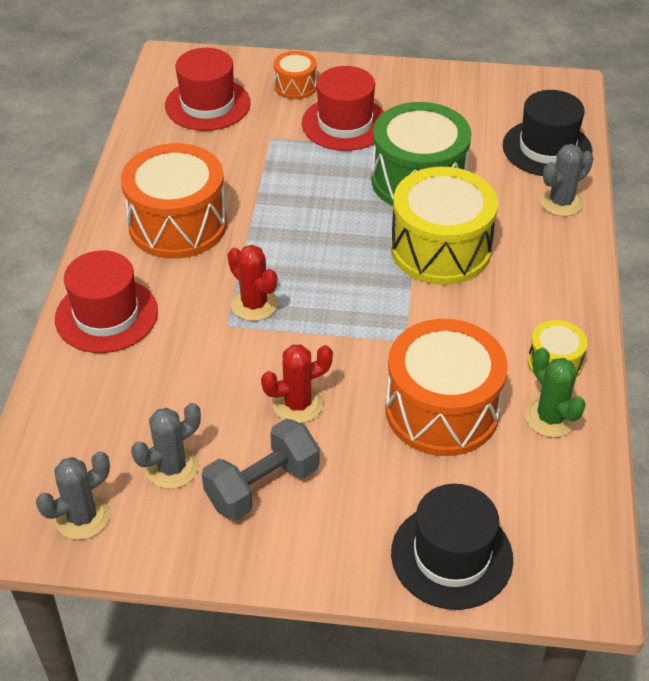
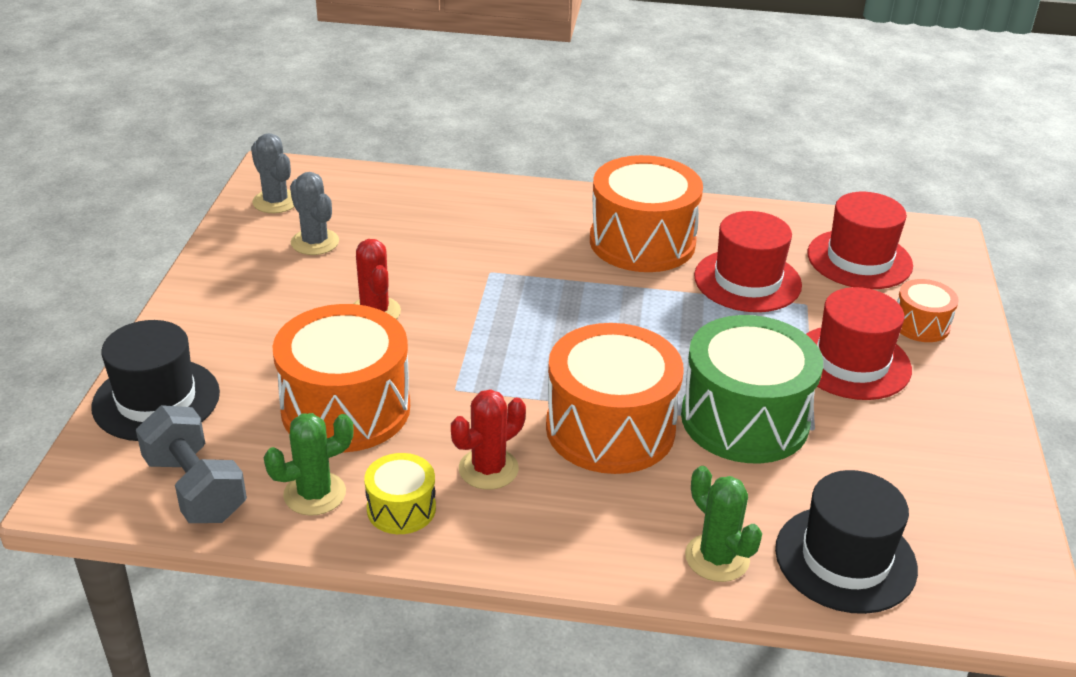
camera: 90 degrees right, 10 degrees down
(106, 315) = (509, 205): red hat -> red hat (747, 281)
(254, 304) = (519, 288): red cactus -> red cactus (488, 469)
(262, 486) = (279, 289): grey dumbbell -> grey dumbbell (195, 488)
(440, 249) = (610, 428): yellow drum -> orange drum
(561, 202) = (717, 558): grey cactus -> green cactus

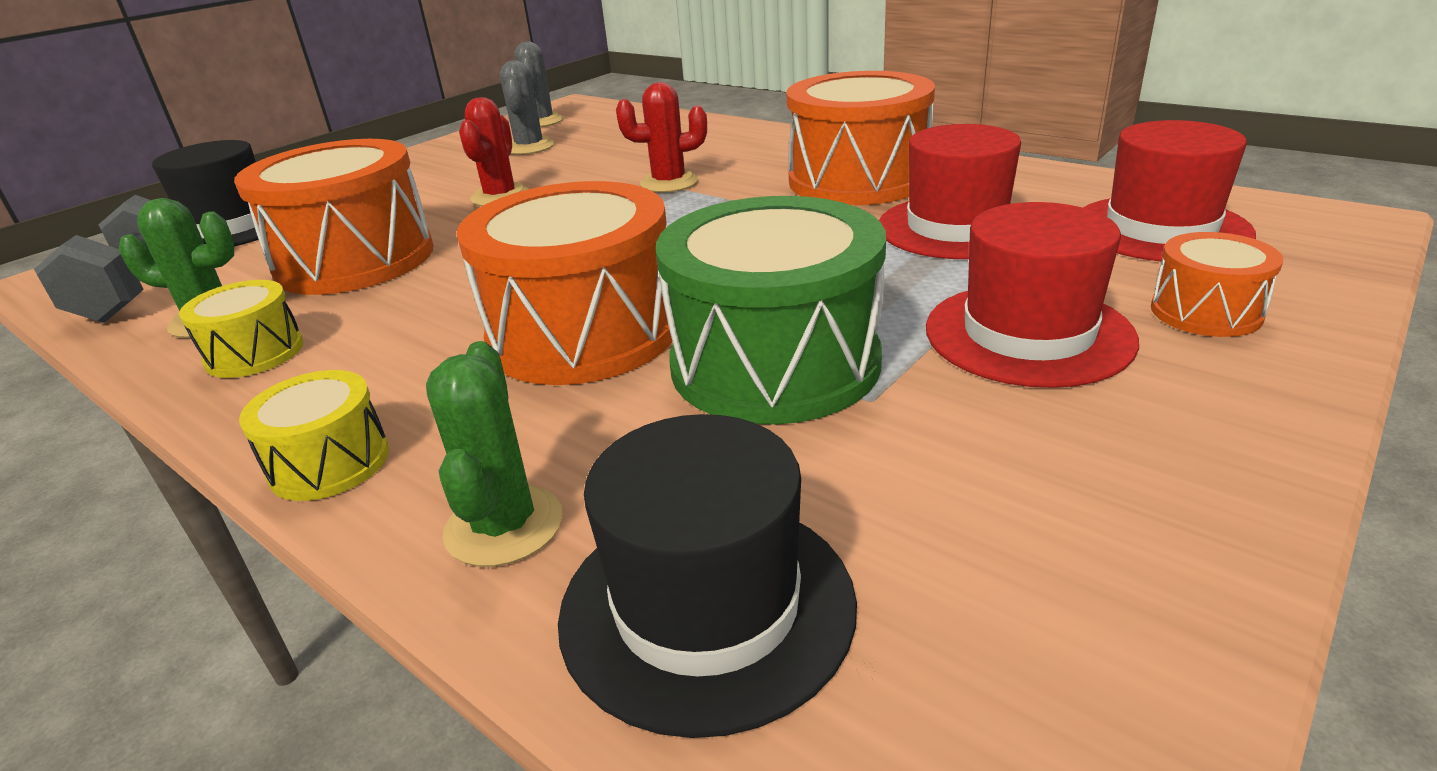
camera: 35 degrees right, 5 degrees down
(488, 469) = (393, 339): red cactus -> red cactus (669, 183)
(576, 560) = (329, 463): none -> yellow drum

